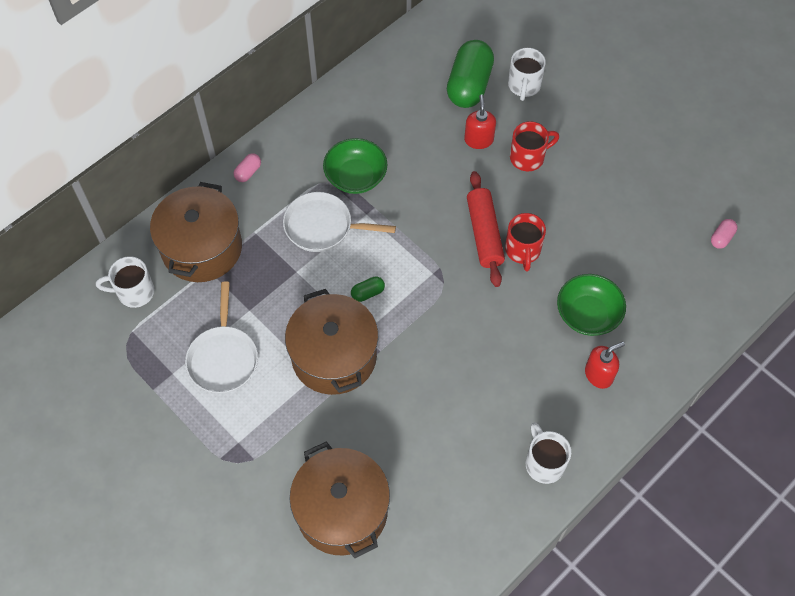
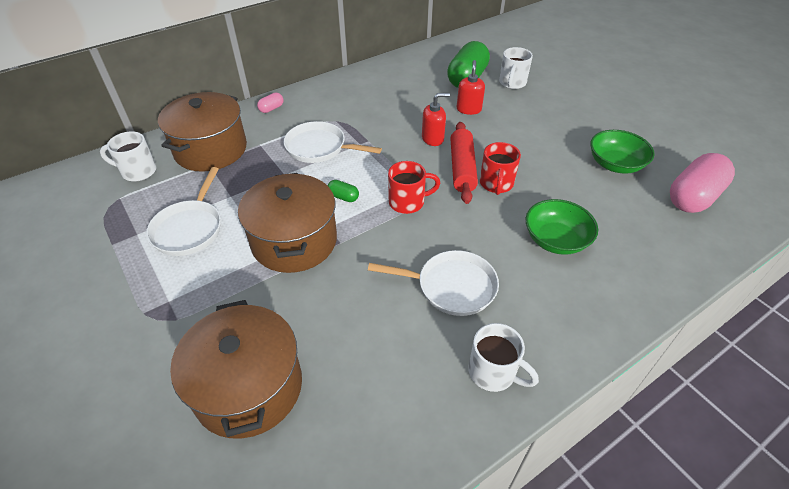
camera: 10 degrees right, 15 degrees down
(356, 177) = (358, 120): green bowl -> green bowl (615, 164)
(368, 293) = (343, 197): green capsule -> green capsule turned 45 degrees clockwise
(495, 384) = (451, 286): none -> white pan
(528, 157) = (510, 124): red mug -> red mug (408, 202)
(544, 463) = (493, 372): white mug -> white mug turned 135 degrees clockwise
(599, 374) = (564, 294): red soap dispenser -> red soap dispenser (433, 139)
(721, 238) = (693, 197): pink capsule -> pink capsule, size x2.32

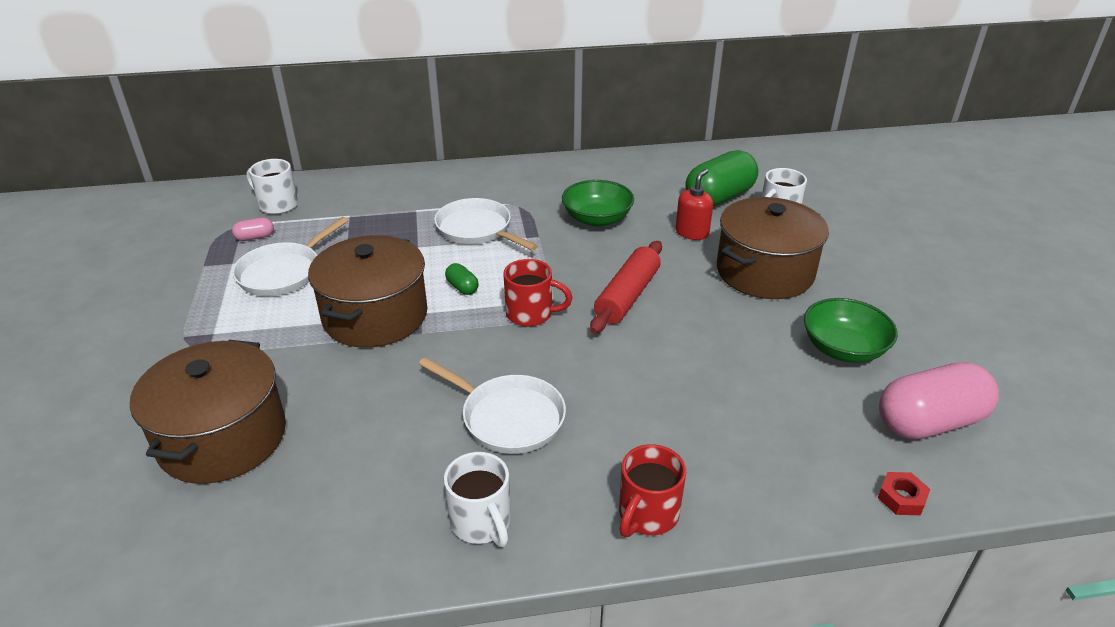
camera: 25 degrees right, 10 degrees down
(211, 149) = (362, 202): brown pot -> brown pot (764, 272)
(271, 108) = (457, 176): pink capsule -> pink capsule (255, 237)
(433, 139) = (618, 254): red soap dispenser -> none
(496, 184) = (656, 325): red mug -> red mug (647, 515)
(555, 240) = (681, 410): green bowl -> green bowl (597, 219)
(714, 252) = (901, 498): none -> red nut

